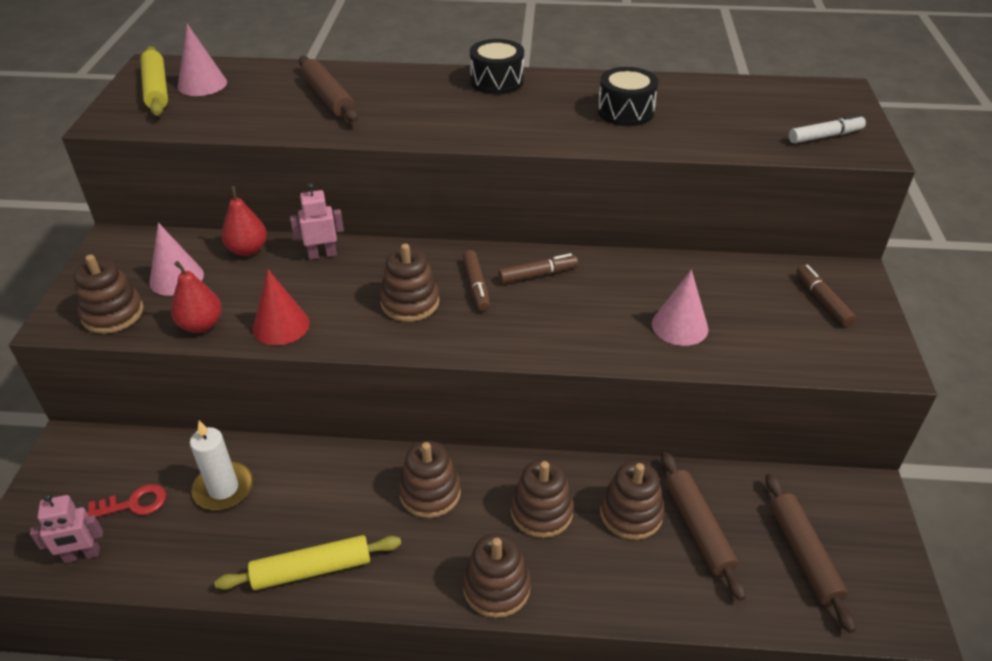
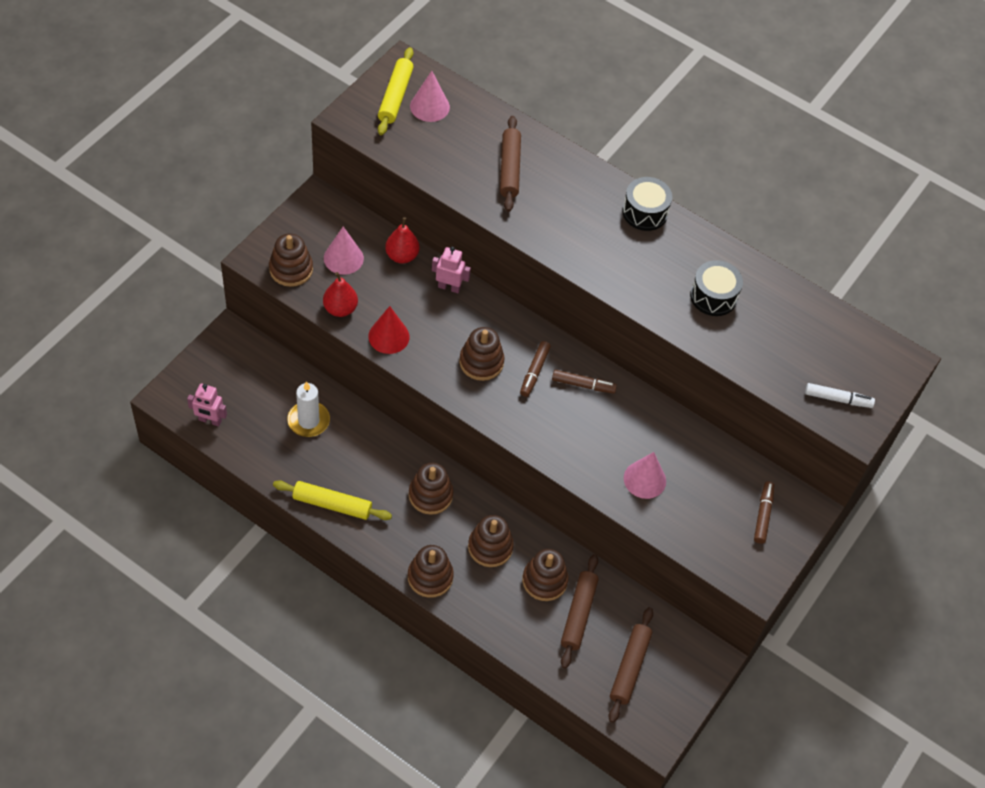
camera: 25 degrees right, 15 degrees up
(134, 504) = (252, 401): red key -> none

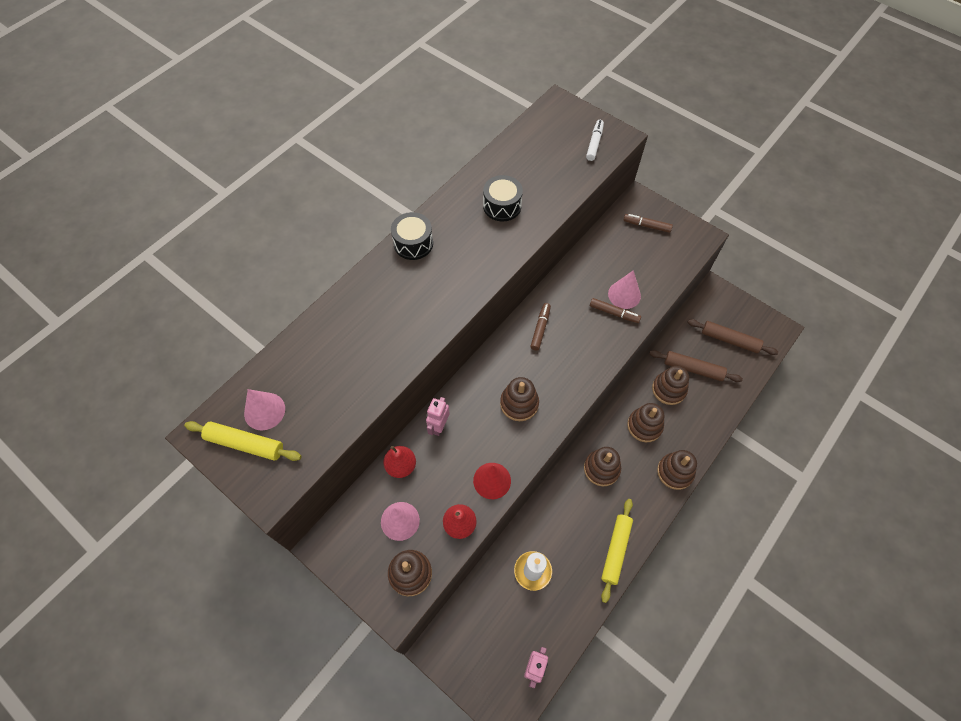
camera: 80 degrees left, 5 degrees up
(510, 168) = (354, 343): brown rolling pin -> none
(534, 372) = (528, 363): brown marker -> brown marker (614, 313)

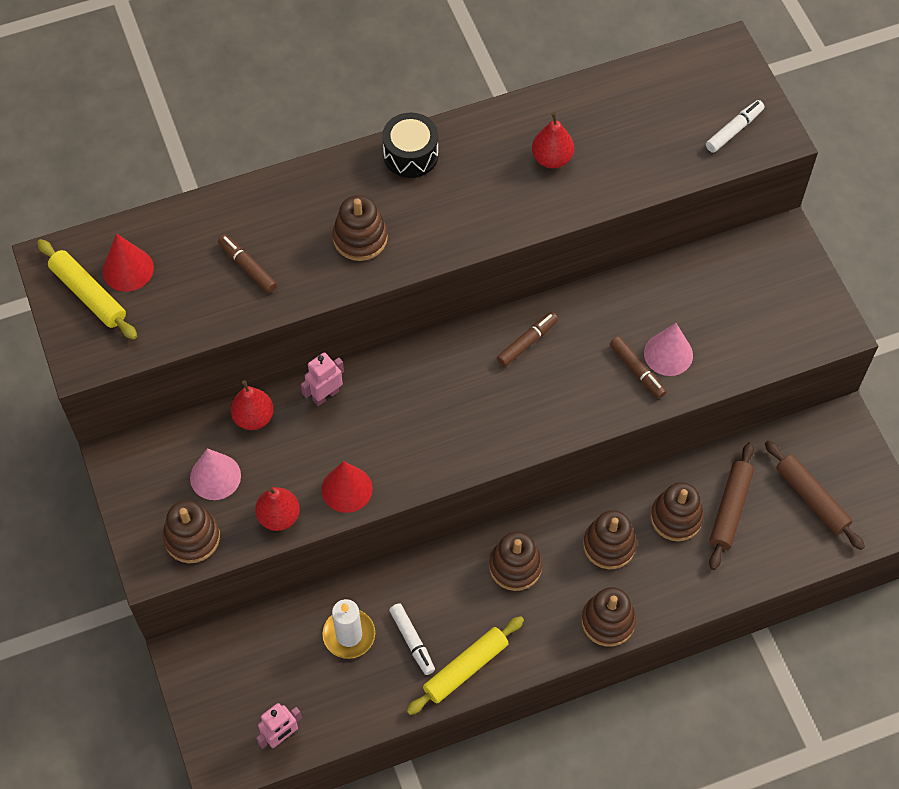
camera: 30 degrees right, 0 degrees up
(264, 411) = (128, 269): pink cone -> red cone
(502, 206) = (552, 158): black drum -> red pear
(519, 403) = (438, 419): brown stacking toy -> brown stacking toy (360, 238)
(573, 552) = (412, 641): none -> white marker
(646, 226) = (768, 278): brown marker -> brown marker (247, 267)
(693, 369) = (730, 509): brown rolling pin -> brown rolling pin turned 60 degrees clockwise

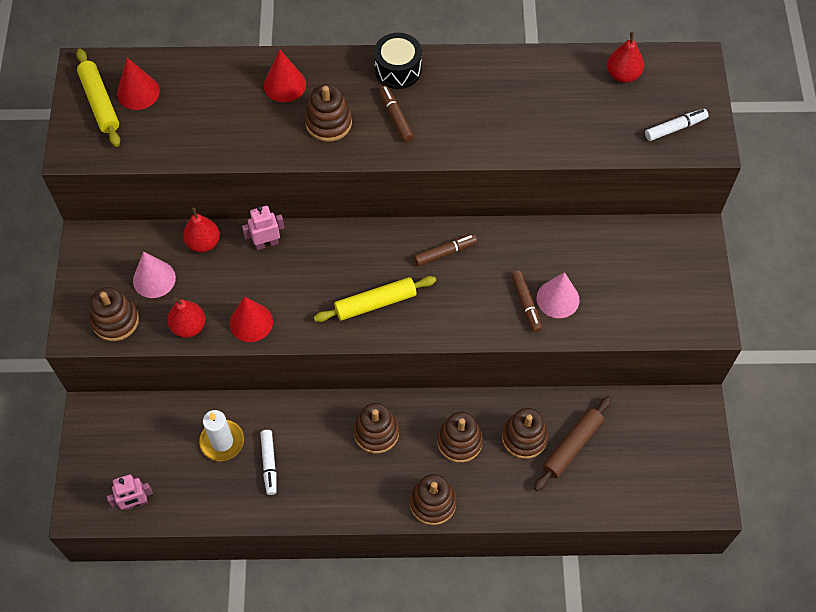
camera: 20 degrees right, 0 degrees up
(247, 267) = (230, 118): brown marker -> brown marker (395, 117)
(292, 210) = (285, 84): none -> red cone
(465, 668) = (302, 500): yellow rolling pin -> yellow rolling pin (375, 303)
(552, 158) = (511, 106): red pear -> red pear (623, 75)
(812, 498) = (645, 460): brown rolling pin -> none

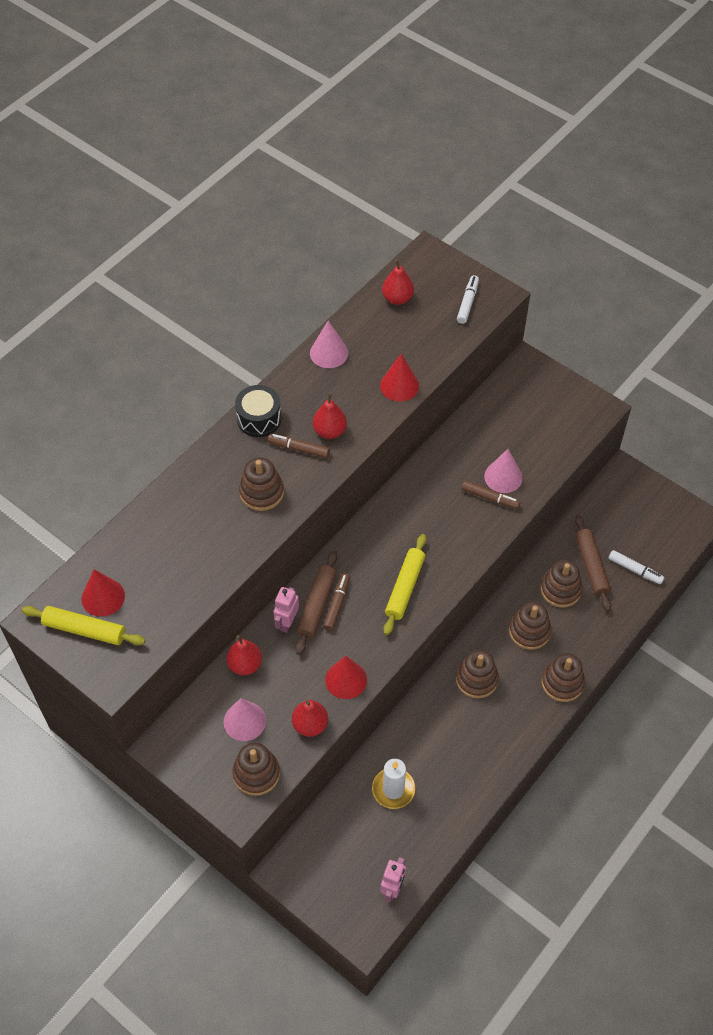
camera: 50 degrees left, 5 degrees down
(269, 464) = (440, 769): white marker -> white marker (635, 570)
(285, 84) = (198, 496): red cone -> red cone (399, 385)
(300, 252) = (317, 605): none -> brown rolling pin
(434, 125) = (330, 431): none -> red pear
(445, 252) = (404, 515): brown marker -> brown marker (337, 604)
(513, 68) = (329, 353): none -> pink cone

